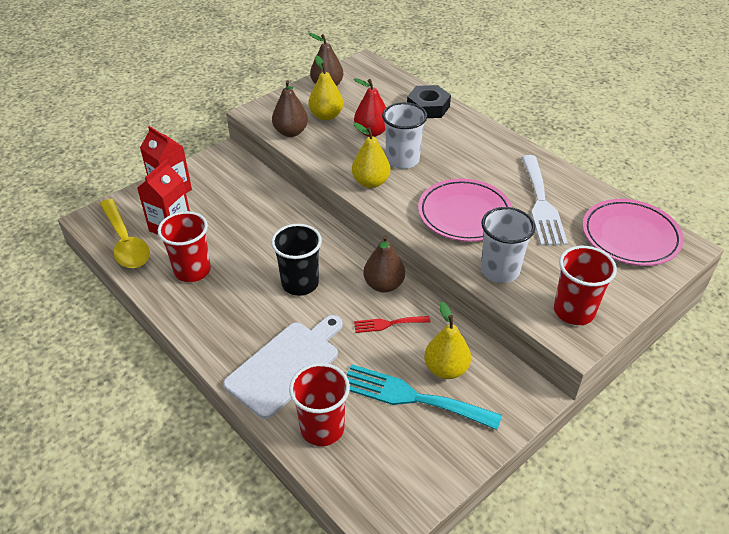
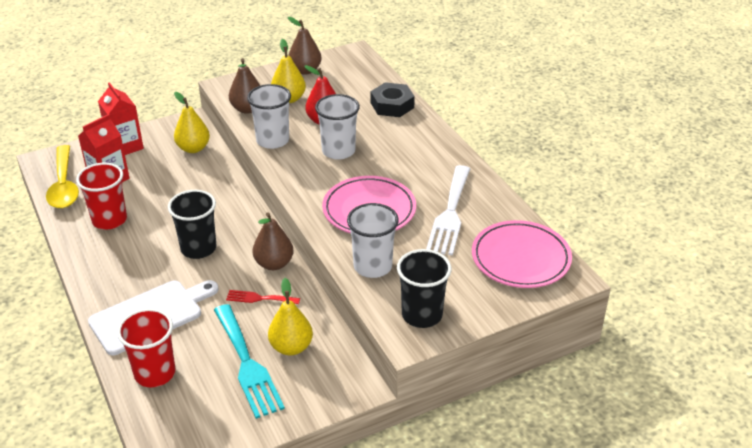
camera: 15 degrees right, 5 degrees down
(332, 160) = (272, 140): none -> white cup
(371, 182) = (297, 166): yellow pear -> yellow pear (193, 148)
(412, 397) = (247, 364): turquoise fork -> turquoise fork turned 150 degrees counterclockwise
(574, 311) = (422, 315): red cup -> black cup

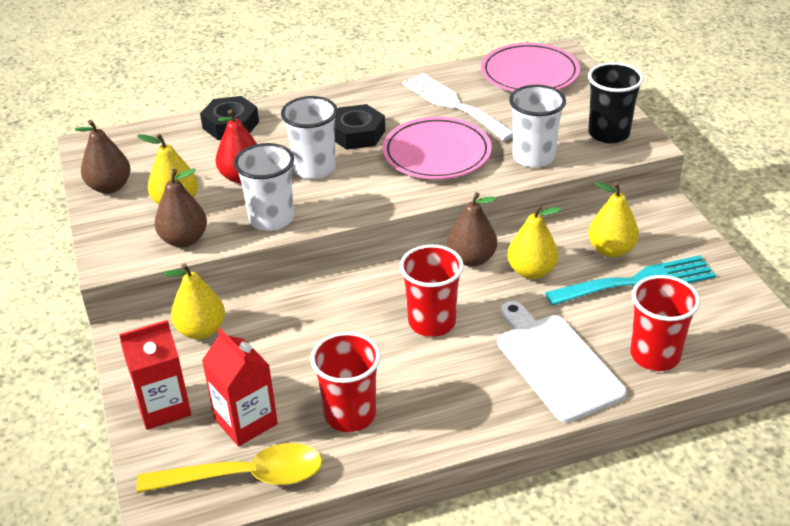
camera: 80 degrees left, 0 degrees up
(198, 248) = (432, 322): black cup -> red cup
(259, 298) = (531, 271): red fork -> yellow pear
(391, 166) = (357, 134): none -> black nut
(450, 214) = (453, 105): white fork -> white fork turned 150 degrees counterclockwise

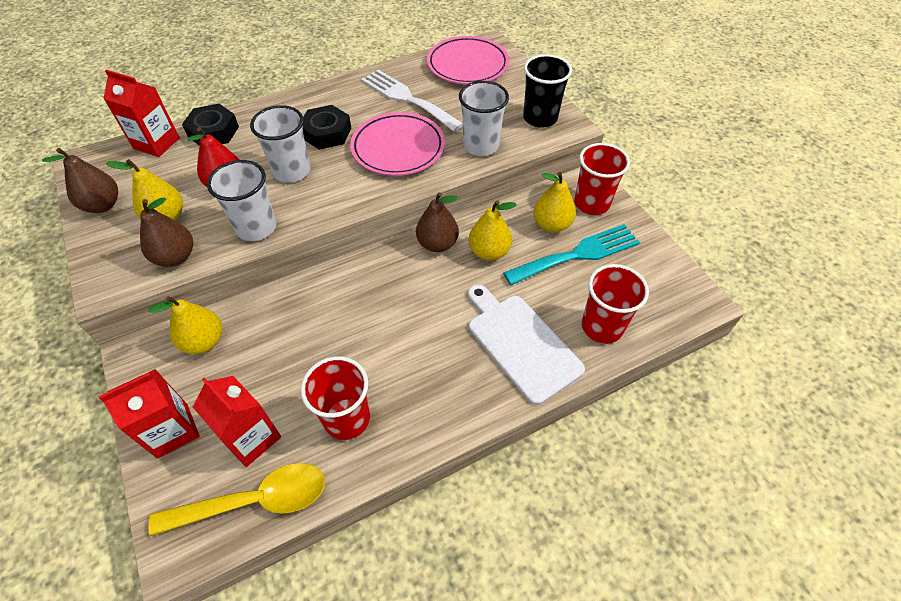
camera: 10 degrees left, 15 degrees up
(168, 132) = (156, 143): none -> red carton
(432, 322) = (410, 312): red cup -> red cup (591, 203)

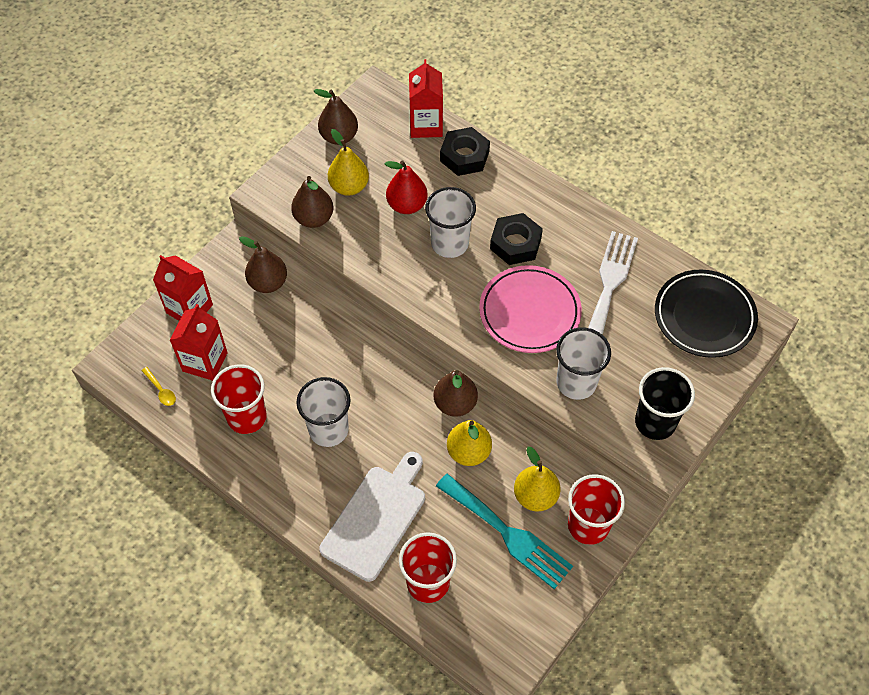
camera: 65 degrees right, 5 degrees up
(204, 341) = (268, 283): yellow pear -> brown pear
(254, 501) = (161, 390): yellow spoon -> yellow spoon, size x0.41
(256, 227) = (371, 254): white cup -> white cup (328, 430)
(467, 65) = (704, 316): pink plate -> black plate

